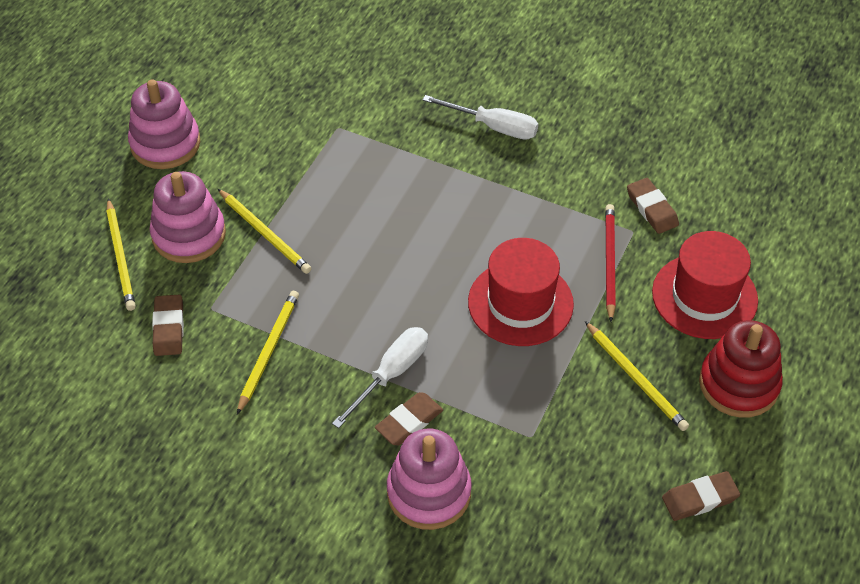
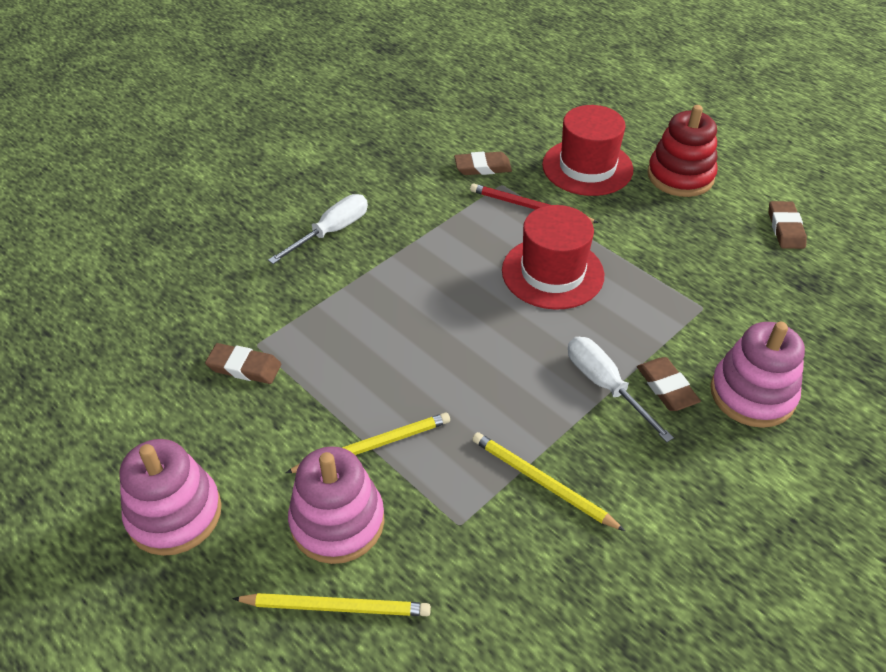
camera: 70 degrees left, 5 degrees down
(168, 328) = (472, 576): brown eraser -> brown eraser (244, 367)
(636, 378) = (658, 228): yellow pencil -> none

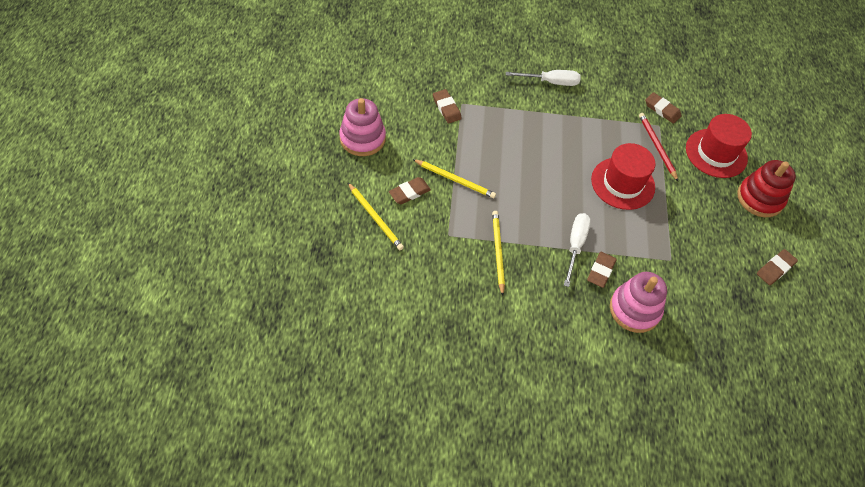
camera: 45 degrees right, 10 degrees up
(337, 521) = (409, 192): pink stacking toy -> brown eraser

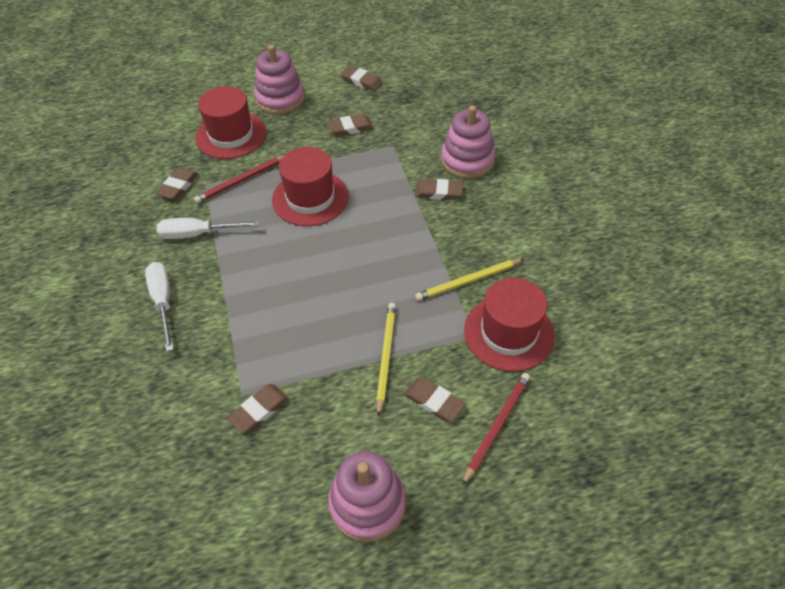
camera: 105 degrees left, 5 degrees down
(375, 218) = (497, 426): yellow pencil -> red pencil
(441, 256) = (509, 333): none -> red hat
(575, 245) = (418, 218): white screwdriver -> white screwdriver (198, 234)
(704, 237) = (350, 128): none -> brown eraser
(760, 198) = (280, 99): red stacking toy -> pink stacking toy

